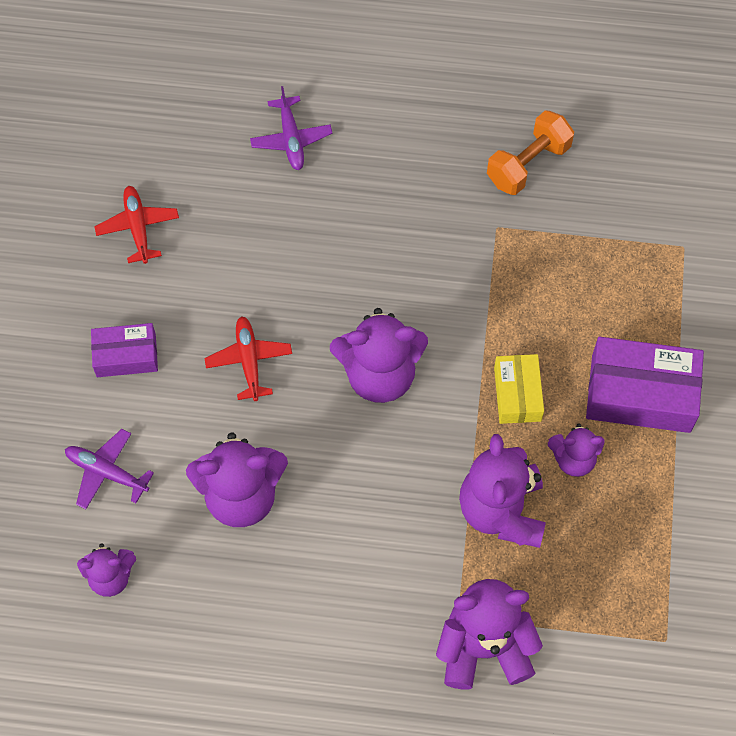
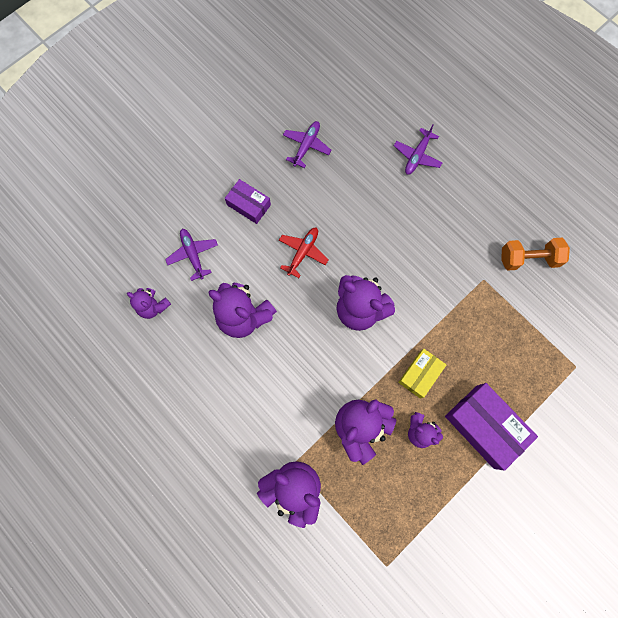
camera: 40 degrees right, 10 degrees up
(138, 227) = (306, 146): red plane -> purple plane

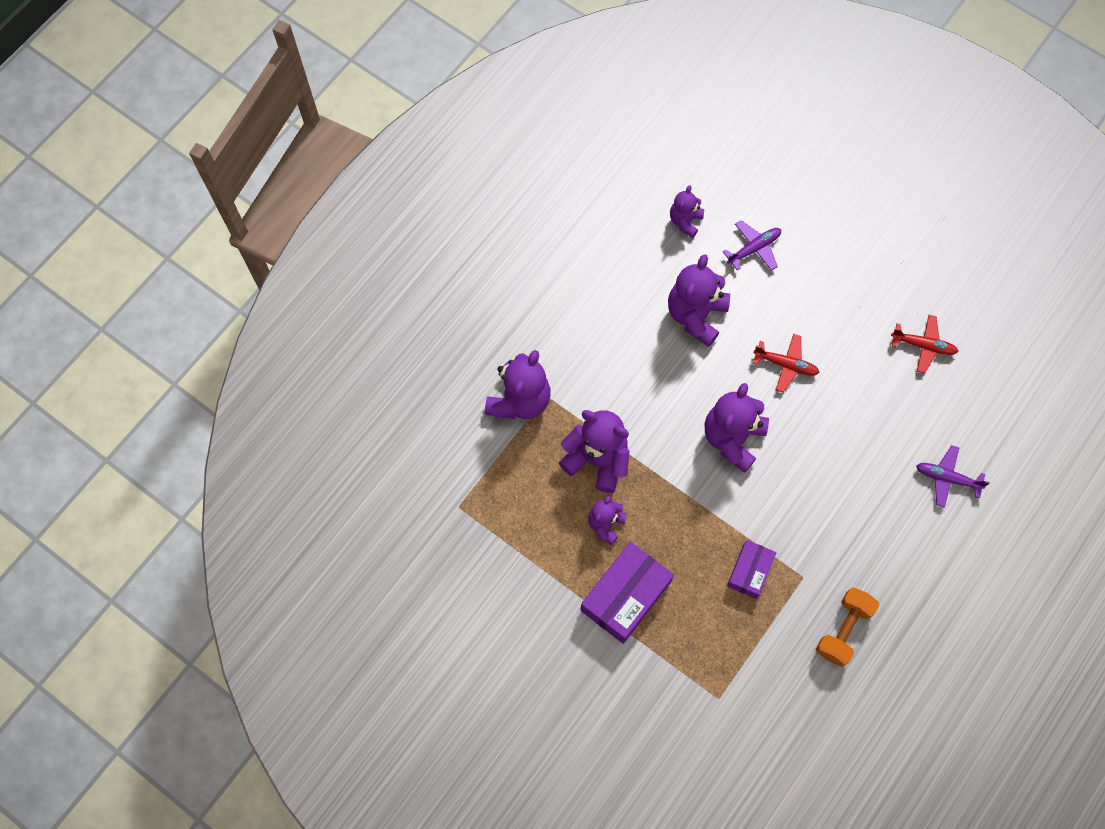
camera: 80 degrees right, 5 degrees down
(248, 205) = (829, 295): purple box -> purple box (750, 571)
(306, 146) = (923, 346): purple plane -> red plane
(420, 374) = (670, 516): yellow box -> none
(528, 258) = (843, 630): orange dumbbell -> orange dumbbell turned 45 degrees clockwise

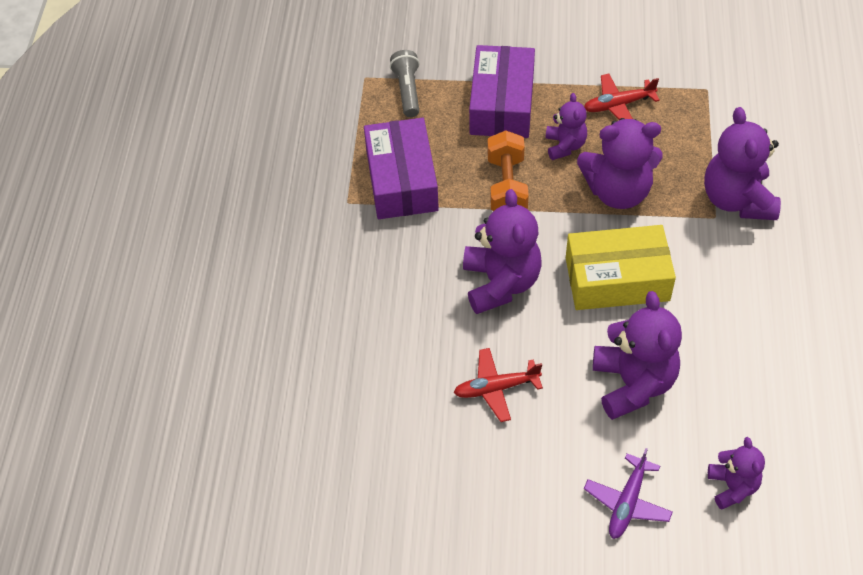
camera: 150 degrees right, 15 degrees down
(651, 392) = (617, 279): none -> yellow box
(692, 660) = (407, 90): none -> grey flashlight
(750, 571) = (401, 180): purple box -> purple box, size x1.69
(843, 630) = (282, 181): orange dumbbell -> orange dumbbell (507, 186)
(923, 346) = (350, 503): red plane -> red plane (618, 105)
(947, 478) = (248, 370): purple plane -> none

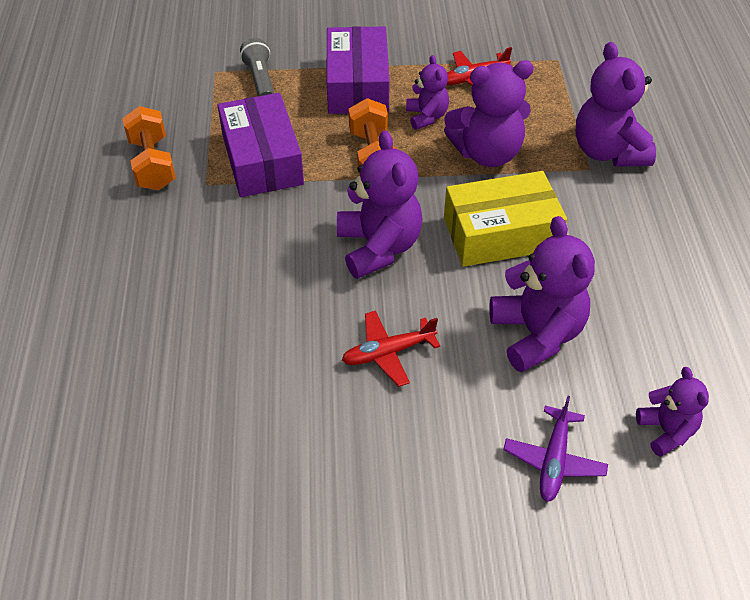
camera: 10 degrees left, 5 degrees down
(299, 176) = (152, 164): none -> orange dumbbell

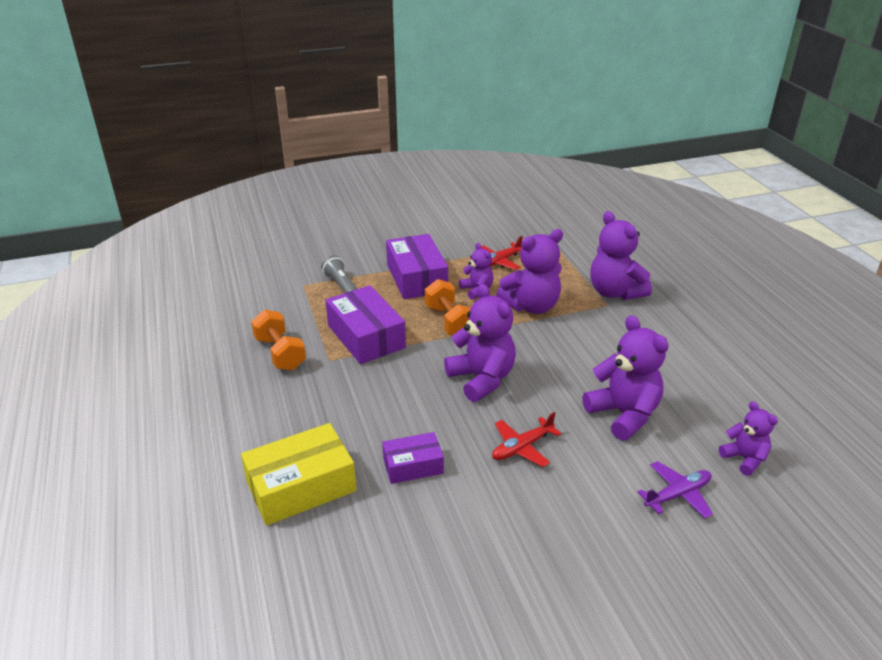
camera: 15 degrees left, 15 degrees down
(248, 348) = (413, 466): none -> purple box
(501, 233) = (566, 355): yellow box -> yellow box (301, 486)
(554, 461) = (677, 494): purple plane -> purple plane turned 120 degrees counterclockwise

